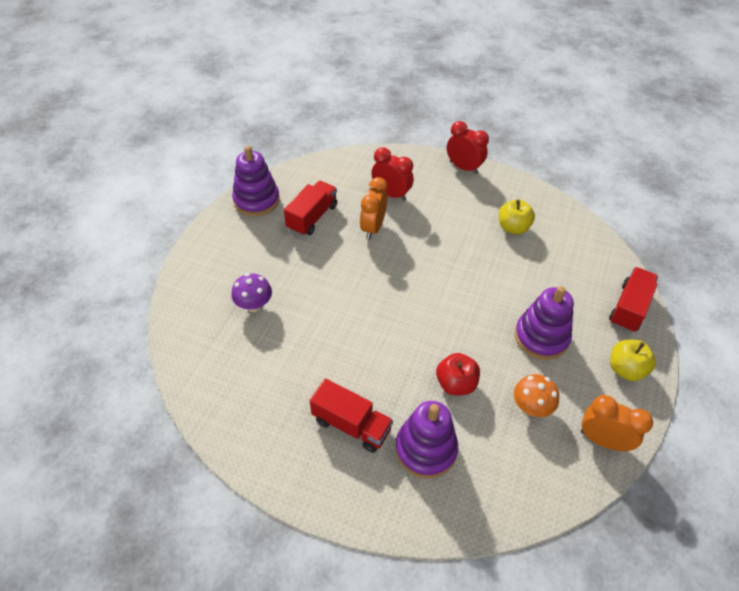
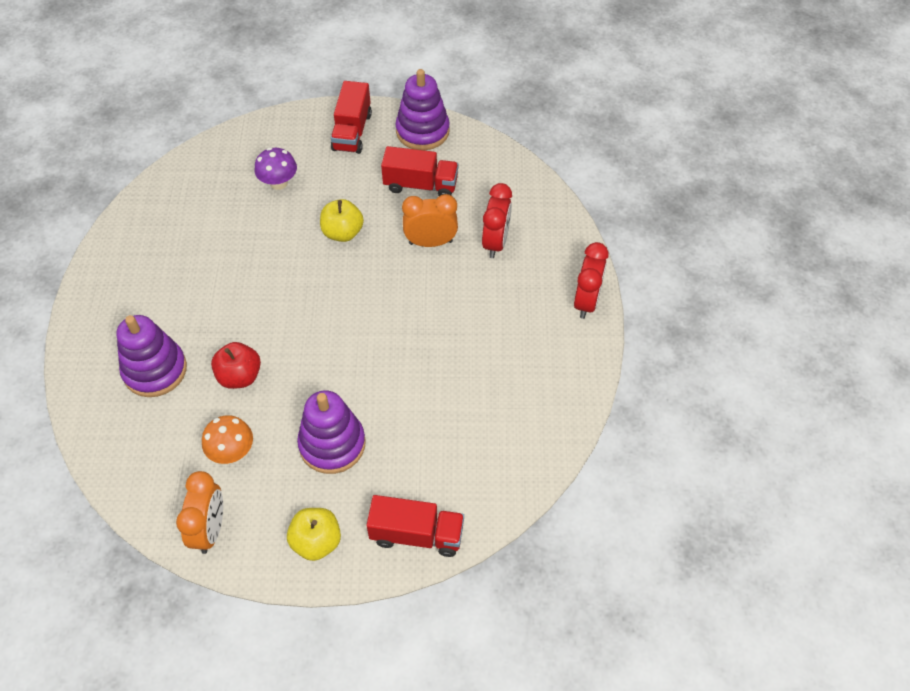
camera: 70 degrees right, 5 degrees up
(351, 425) = (165, 304): red truck -> red truck (352, 131)
(513, 228) = (500, 380): yellow apple -> yellow apple (343, 233)

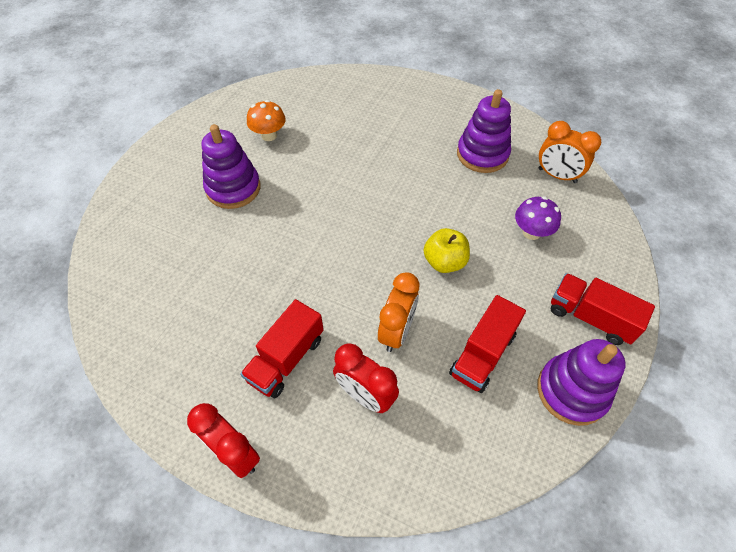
camera: 115 degrees right, 0 degrees up
(155, 370) = (364, 113): purple stacking toy -> purple stacking toy (482, 154)
(210, 529) = (221, 113): orange clock -> orange clock (557, 175)
(240, 376) = (329, 154): red apple -> none
(316, 542) = (168, 159): yellow apple -> none
(417, 534) = (125, 212): red truck -> red truck (286, 359)

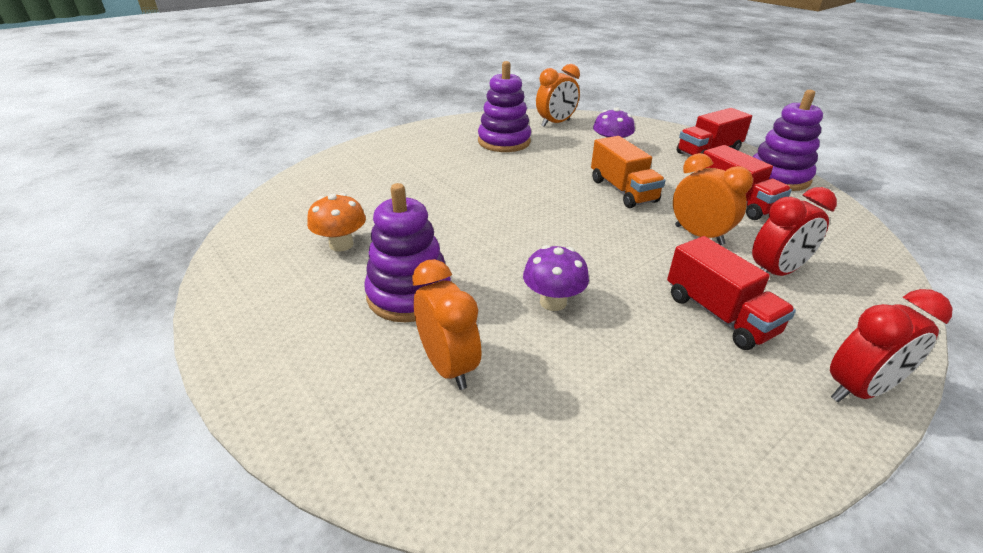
camera: 65 degrees left, 20 degrees down
(179, 230) = (448, 366): none -> orange clock
(258, 259) = (553, 302): none -> purple mushroom
(444, 262) = (623, 190): yellow apple -> orange truck

